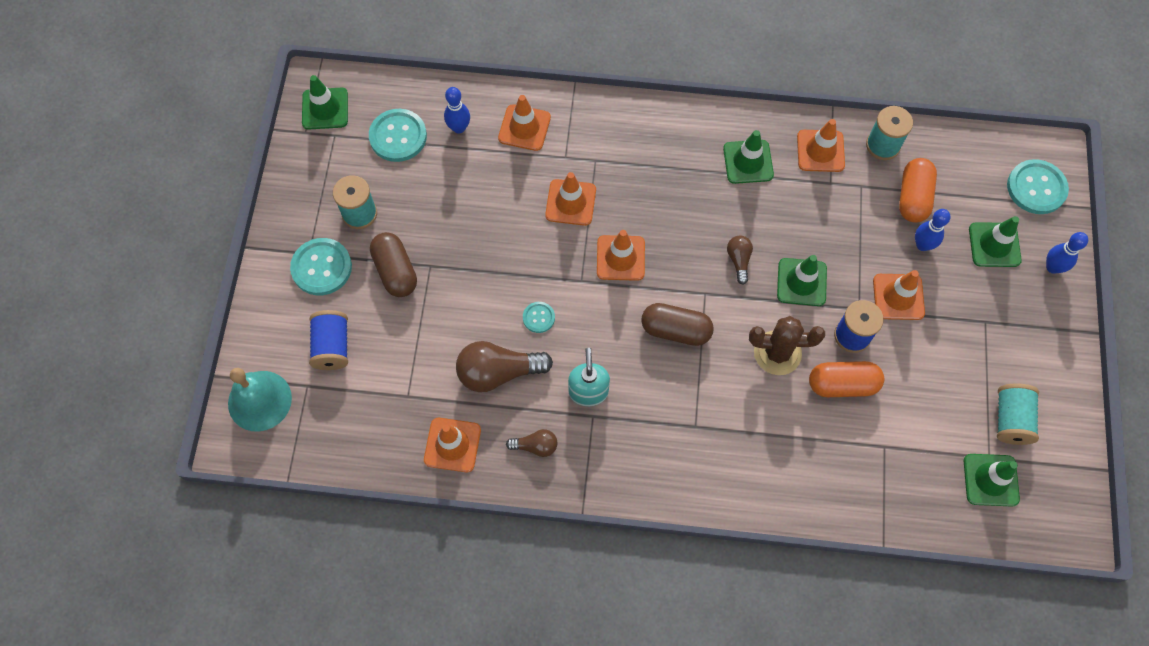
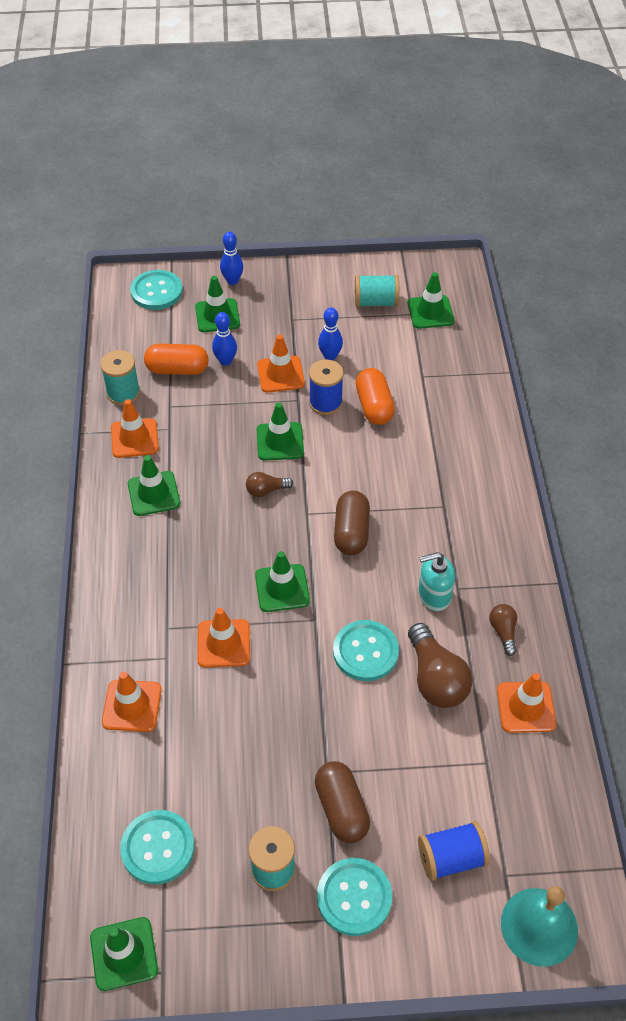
camera: 100 degrees left, 15 degrees down
(395, 271) = (341, 809): brown capsule -> brown capsule turned 75 degrees counterclockwise
(459, 128) = (138, 778): blue bowling pin -> blue bowling pin (330, 356)
(538, 317) = (365, 652): turquoise button -> turquoise button, size x1.89
(620, 258) = (282, 588): orange traffic cone -> green traffic cone
(777, 353) = (355, 453): brown cactus -> none

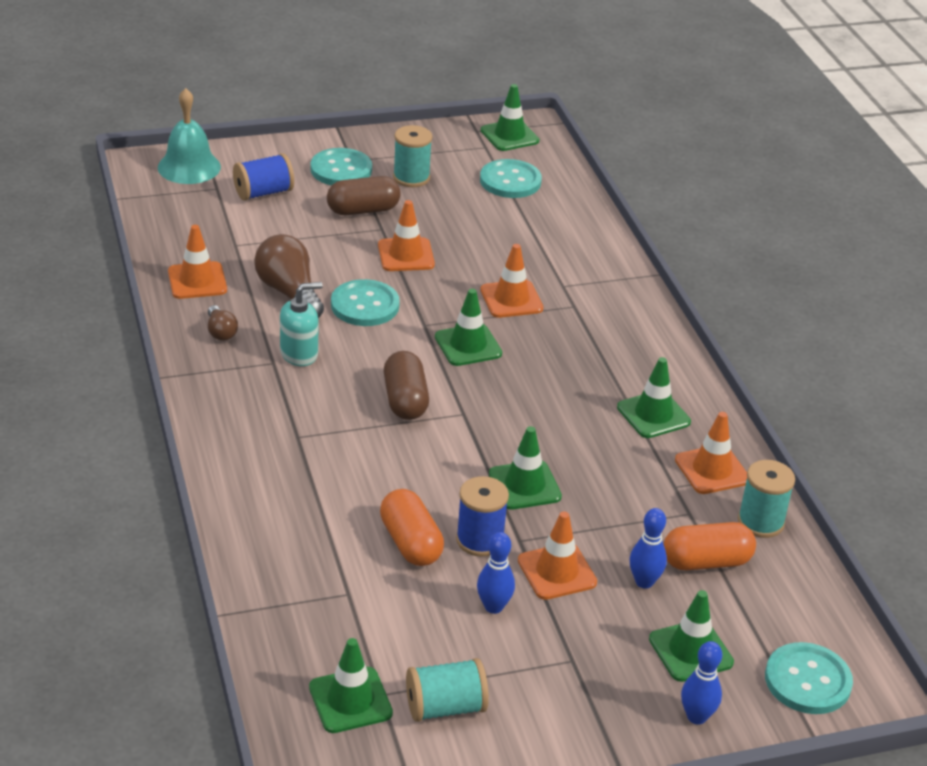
camera: 165 degrees right, 15 degrees down
(132, 706) = (577, 253): orange traffic cone -> orange traffic cone (406, 255)
(266, 490) = (520, 431): brown light bulb -> none
(341, 809) = (363, 210): brown capsule -> brown capsule turned 75 degrees counterclockwise

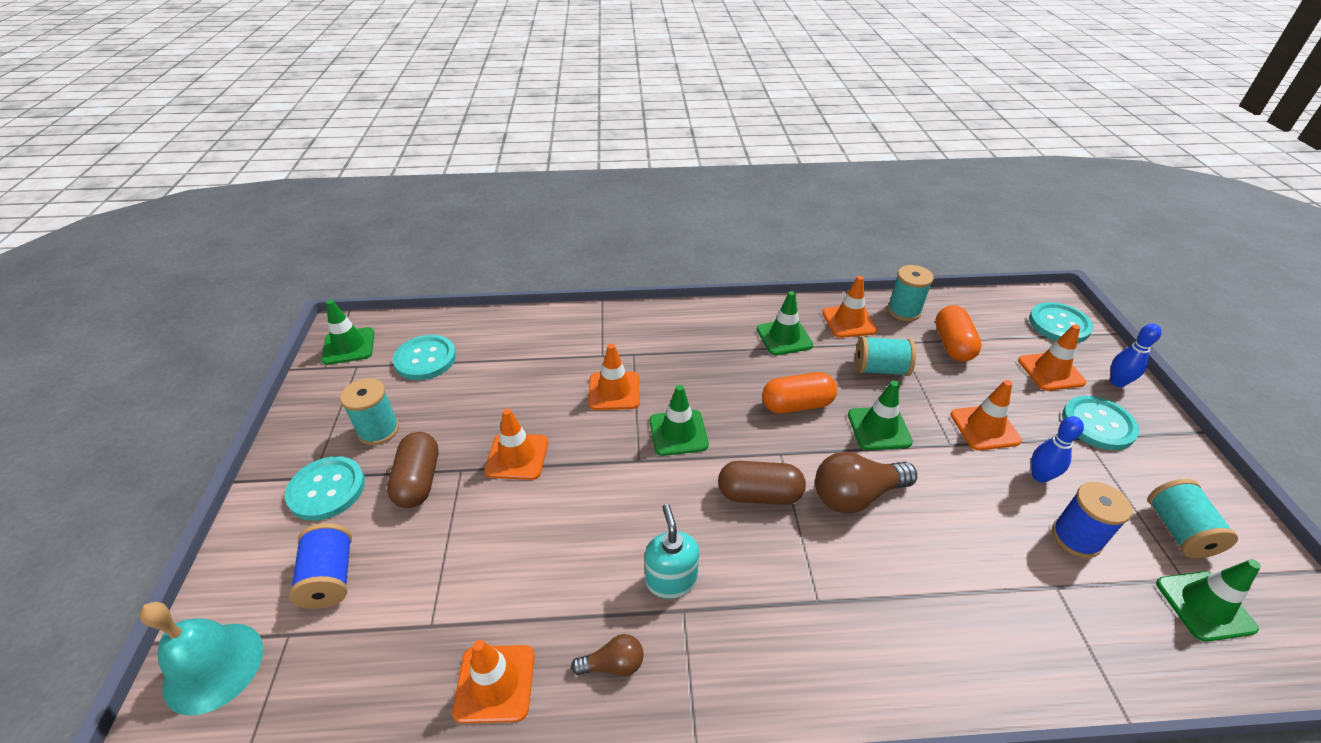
camera: 75 degrees left, 5 degrees up
(289, 293) = (552, 575): brown light bulb -> brown light bulb (856, 495)
(365, 305) = (595, 505): turquoise button -> turquoise button (1098, 424)
(410, 543) = (971, 523): orange capsule -> orange capsule (797, 405)
(480, 540) = (956, 471): blue spool -> blue spool (1076, 538)
(627, 492) = (880, 369): none -> turquoise spool
(644, 582) = (983, 380): blue bowling pin -> none
(690, 651) = (1050, 371): green traffic cone -> orange traffic cone

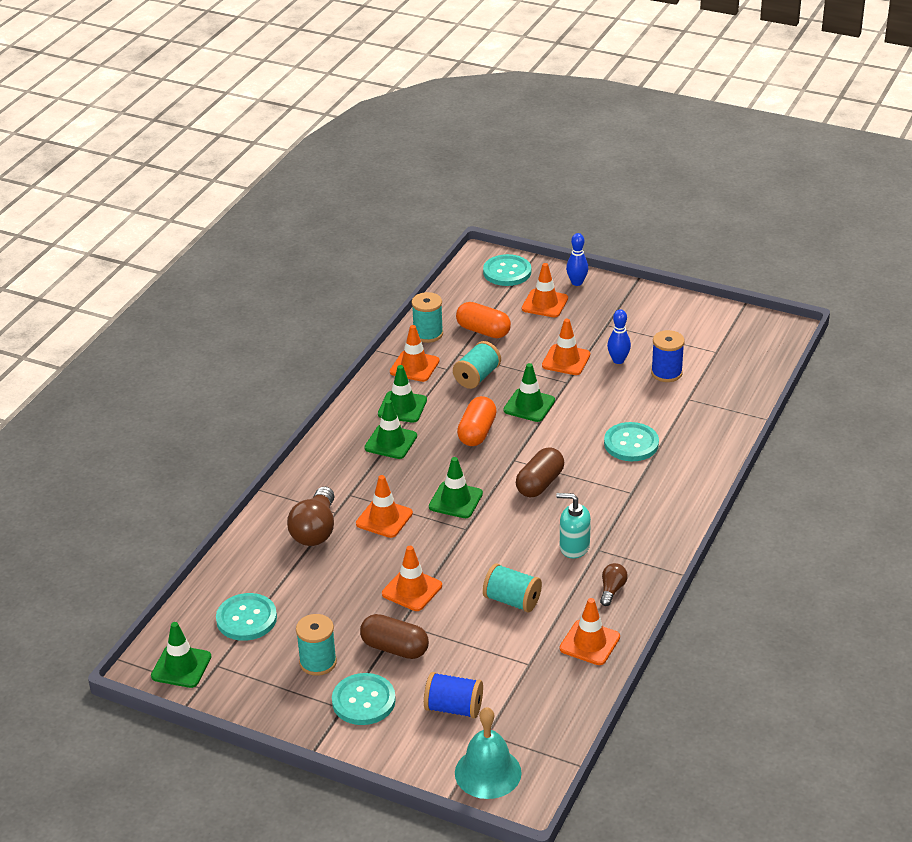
camera: 60 degrees left, 5 degrees down
(856, 495) = (573, 442): brown light bulb -> brown light bulb (315, 530)
(1098, 424) = (601, 313): turquoise button -> turquoise button (631, 444)
(1178, 531) = (690, 334): turquoise spool -> turquoise spool (512, 600)
(1204, 606) = (734, 355): green traffic cone -> green traffic cone (390, 442)

